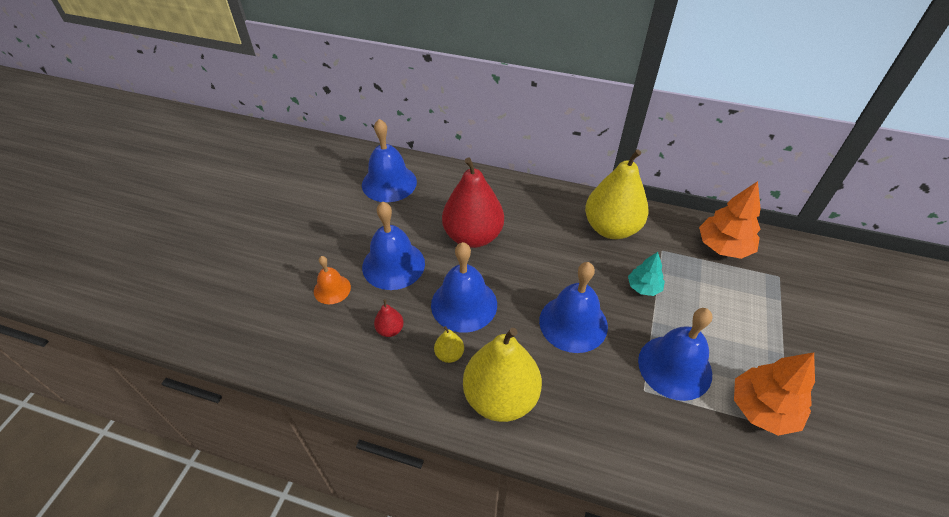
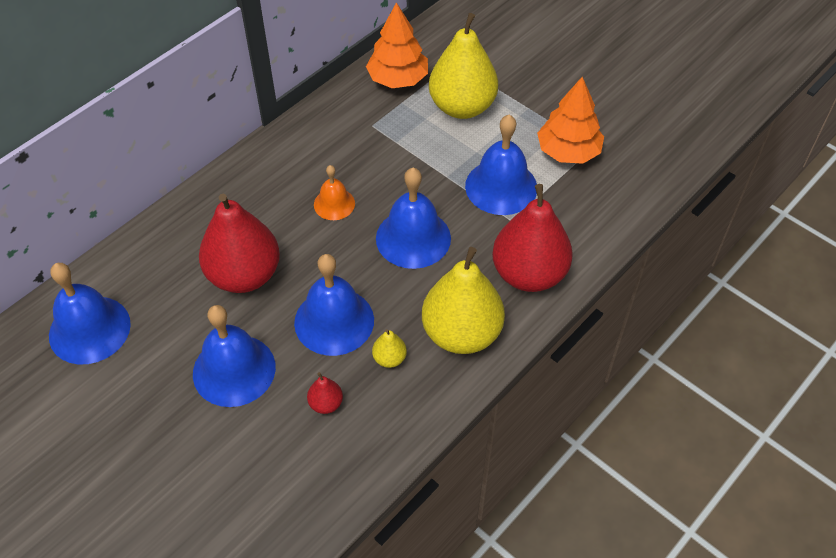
camera: 65 degrees left, 5 degrees up
(332, 289) = (229, 447): orange bell -> orange bell (334, 204)
(595, 428) = (529, 274): none -> red pear
(611, 228) = (317, 149): yellow pear -> yellow pear (462, 107)
(643, 287) = (406, 163): turquoise tree -> none

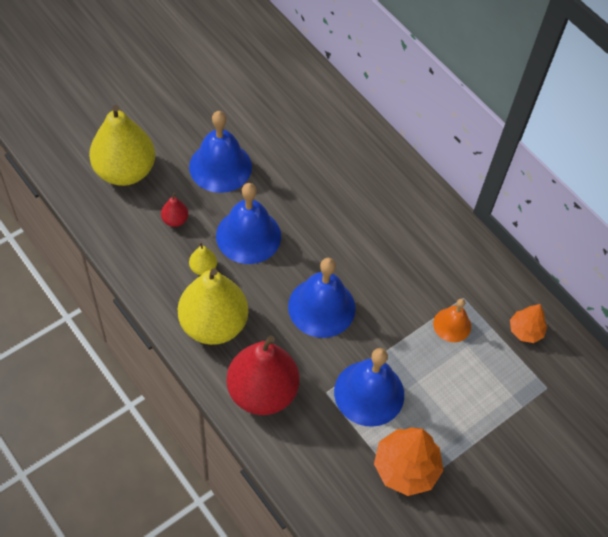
camera: 95 degrees right, 5 degrees up
(89, 329) = (278, 85): blue bell -> none
(244, 275) = (307, 181): red pear -> none
(334, 204) = (371, 253): orange bell -> orange bell (452, 325)
(398, 79) = (525, 330): orange tree -> orange tree, size x0.59
(462, 107) = (480, 381): yellow pear -> yellow pear (125, 171)

